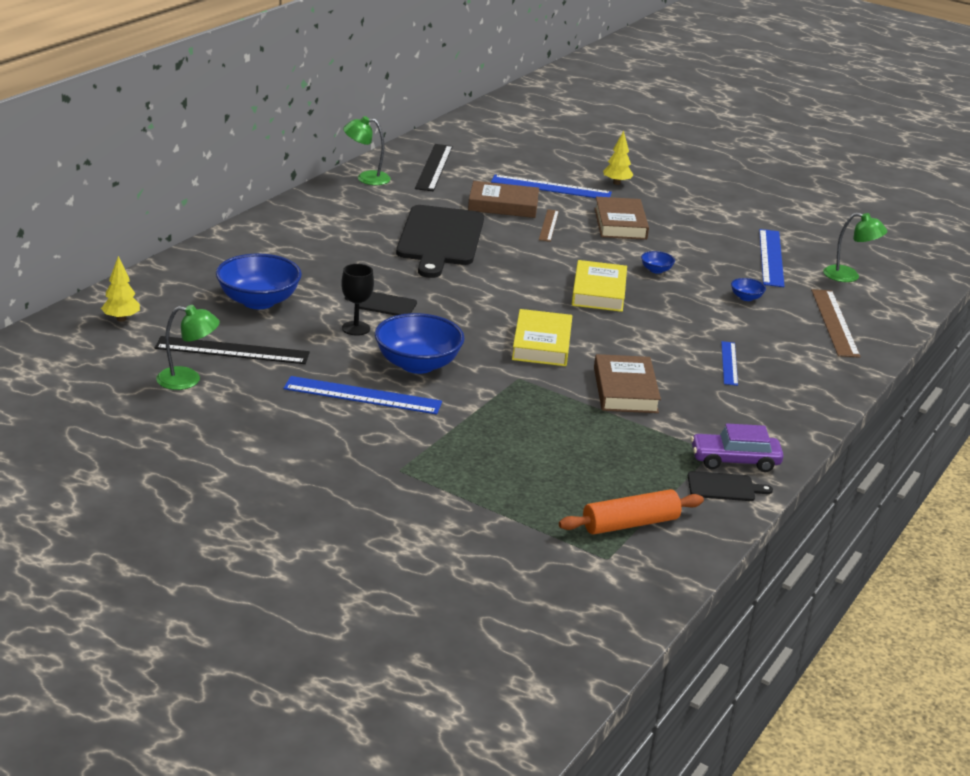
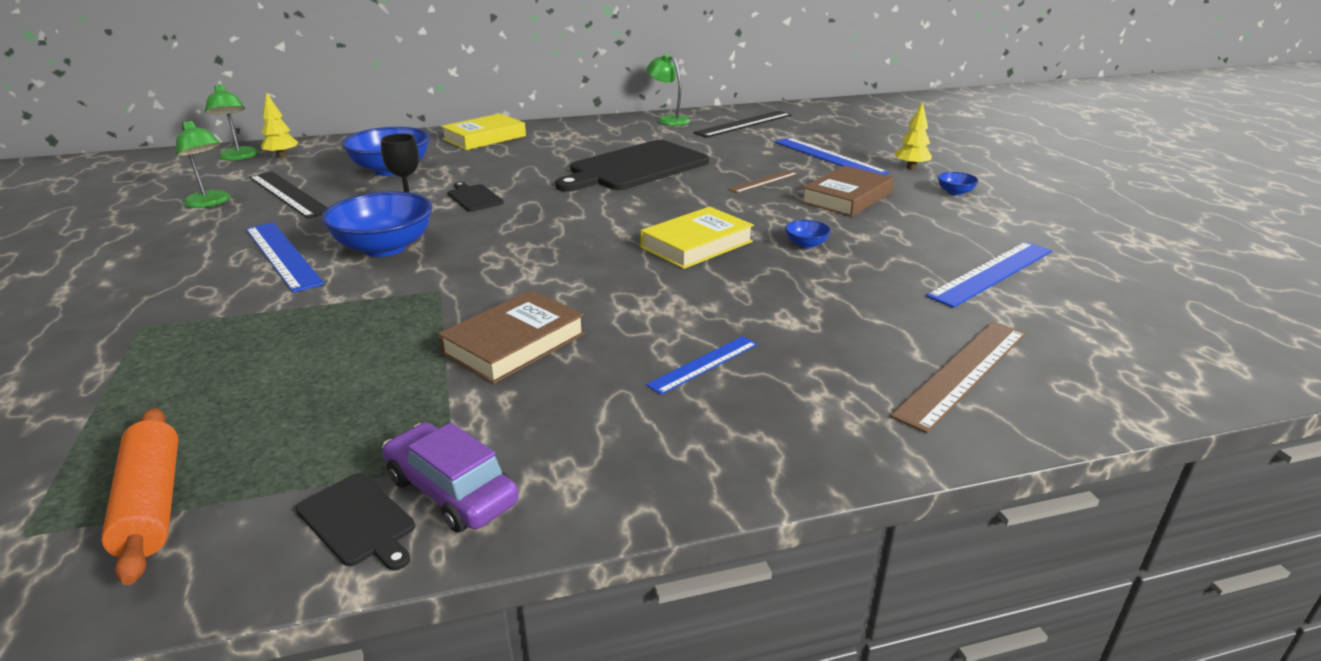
camera: 45 degrees right, 0 degrees up
(503, 205) = (750, 158): brown book -> none
(541, 344) = (533, 269): yellow book -> yellow book (484, 137)
(630, 524) = (151, 504): orange rolling pin -> orange rolling pin turned 45 degrees clockwise
(746, 297) = (873, 302): blue bowl -> blue bowl (955, 192)
(849, 276) = (1088, 326): green lamp -> green lamp (239, 157)

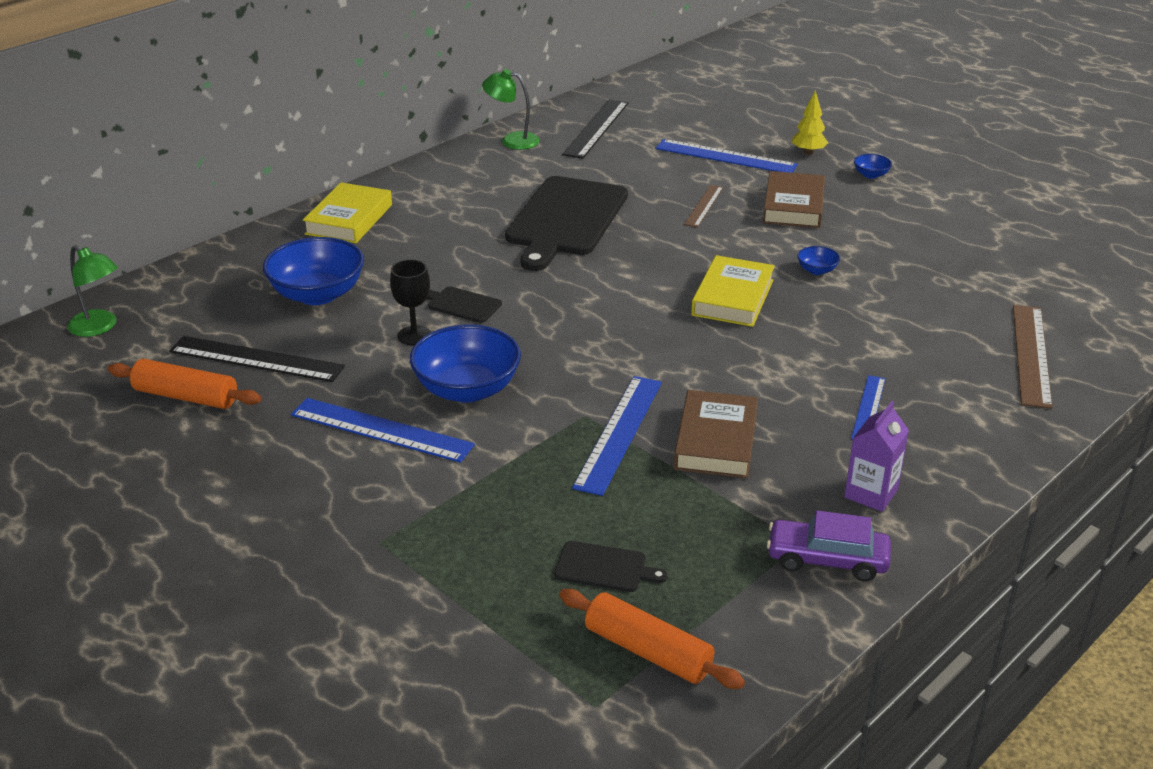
camera: 30 degrees left, 5 degrees up
(211, 202) = (186, 396): green lamp -> orange rolling pin
(282, 156) = (152, 311): yellow tree -> none
(358, 521) = (798, 601): black cutting board -> black cutting board (604, 568)
(594, 443) = (871, 493): none -> purple carton
(992, 273) = (973, 258): blue ruler -> blue ruler (619, 433)

